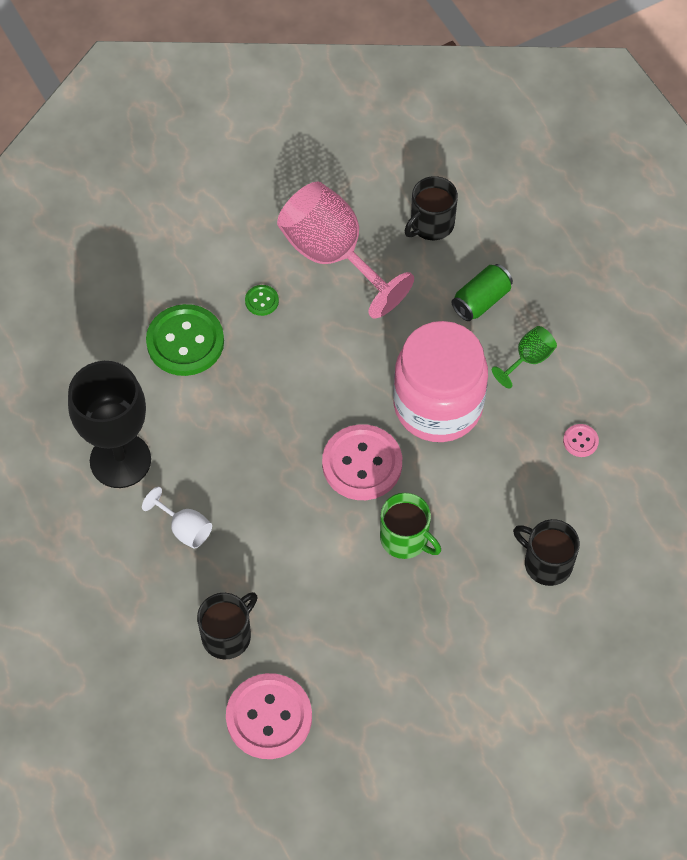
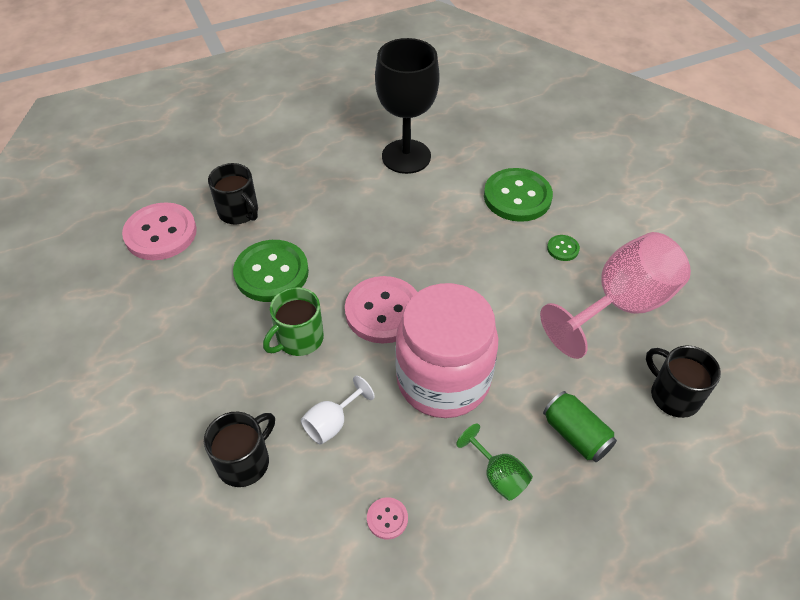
camera: 95 degrees right, 10 degrees down
(184, 529) = (339, 190): white goblet -> white goblet (332, 423)
(319, 581) = (271, 272): none -> green button

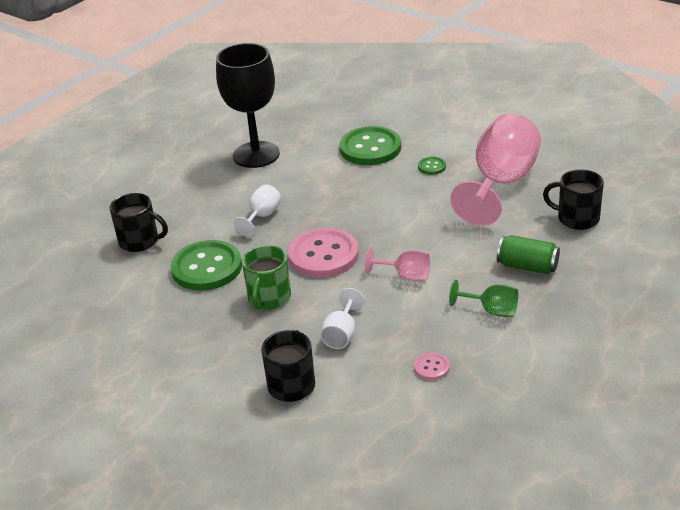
camera: 25 degrees left, 15 degrees down
(160, 233) = (79, 281): pink button -> none
(361, 234) = (262, 217): none -> white goblet
(443, 380) = (405, 276): pink jar -> pink goblet

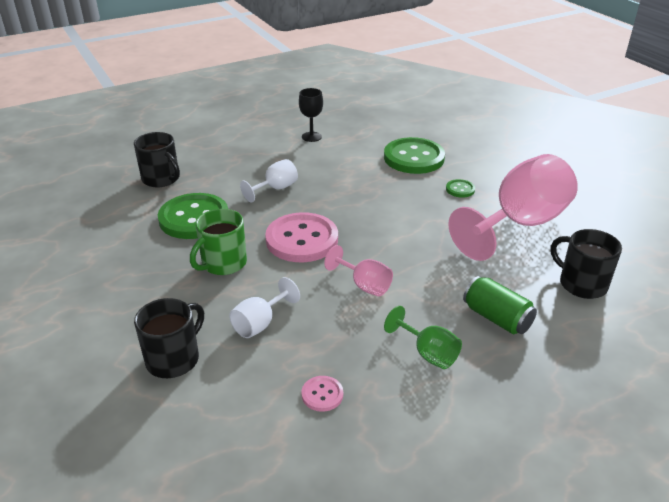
camera: 20 degrees right, 0 degrees up
(256, 155) = (311, 137): black goblet -> black goblet, size x0.46

